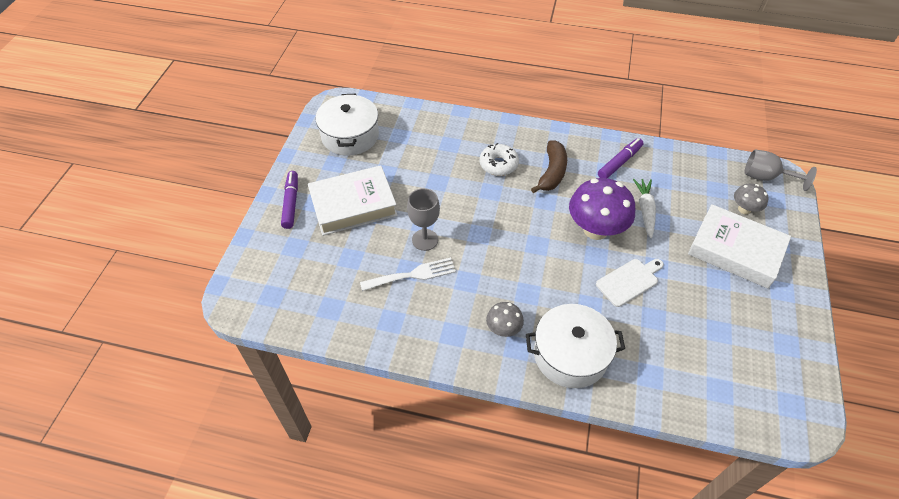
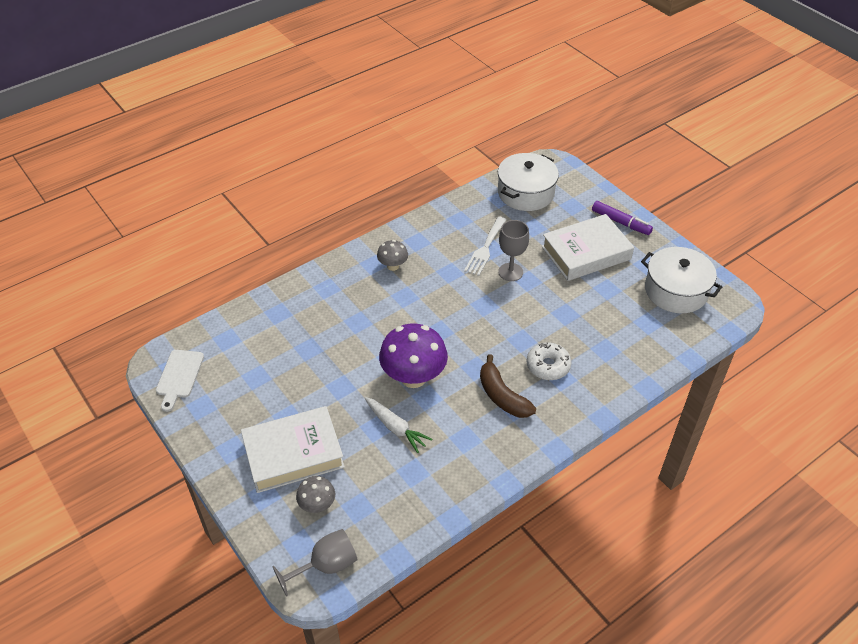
camera: 130 degrees right, 5 degrees down
(353, 205) = (586, 253): white book -> white book turned 45 degrees clockwise
(570, 355) = (338, 285): white pot -> white pot (526, 193)
(619, 162) = (464, 457): purple marker -> none
(629, 281) = (349, 359): white cutting board -> white cutting board (179, 376)

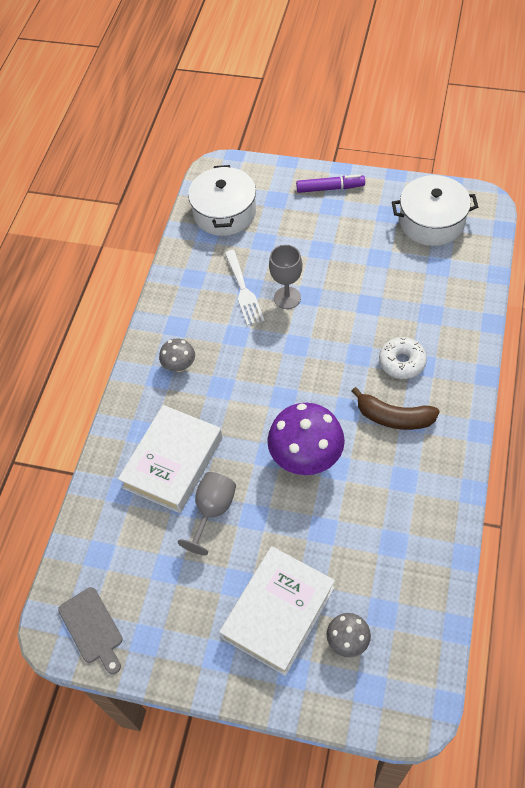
camera: 35 degrees left, 10 degrees up
(179, 376) = (92, 628): white cutting board -> grey cutting board
(326, 566) = (411, 687): grey goblet -> grey goblet (212, 511)
(396, 428) = (339, 516): white carrot -> none
(586, 253) = (330, 236): white book -> white book (173, 462)

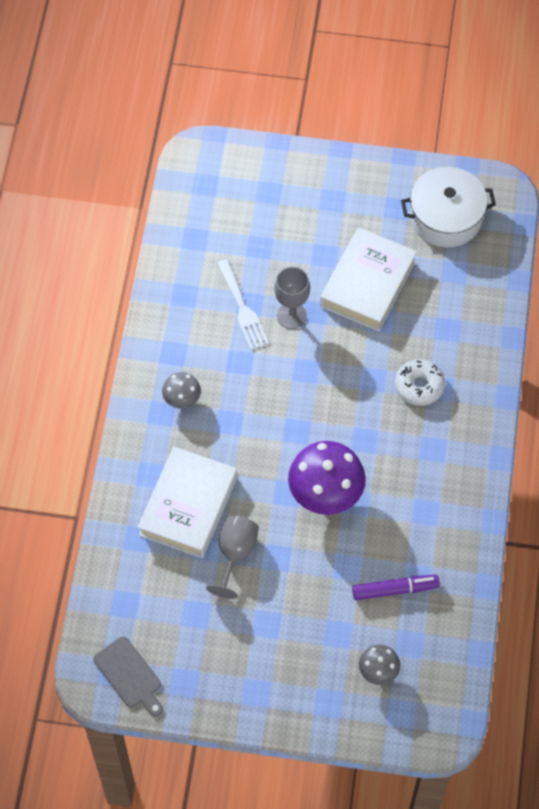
camera: 10 degrees left, 5 degrees up
(224, 213) = (211, 211): white pot -> none
(278, 612) = (310, 649): white book -> white book (368, 284)
(330, 188) = (329, 176): purple marker -> purple marker (394, 589)
(394, 417) = (413, 447): brown banana -> none

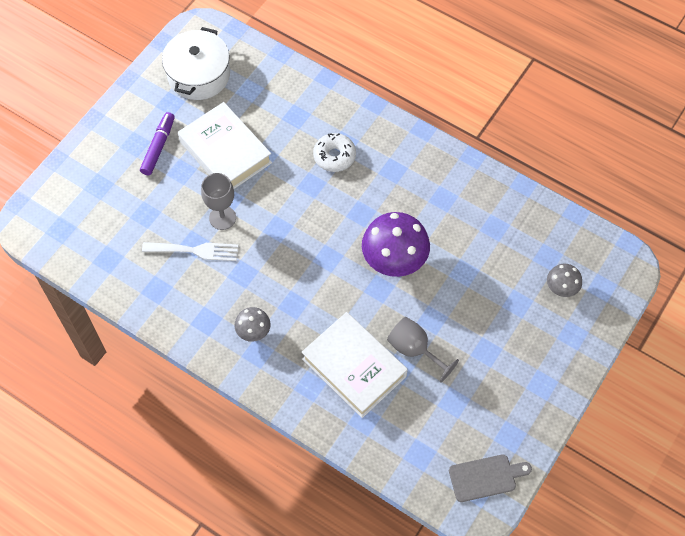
camera: 65 degrees left, 0 degrees up
(394, 589) = (498, 247): purple marker -> purple marker (158, 147)

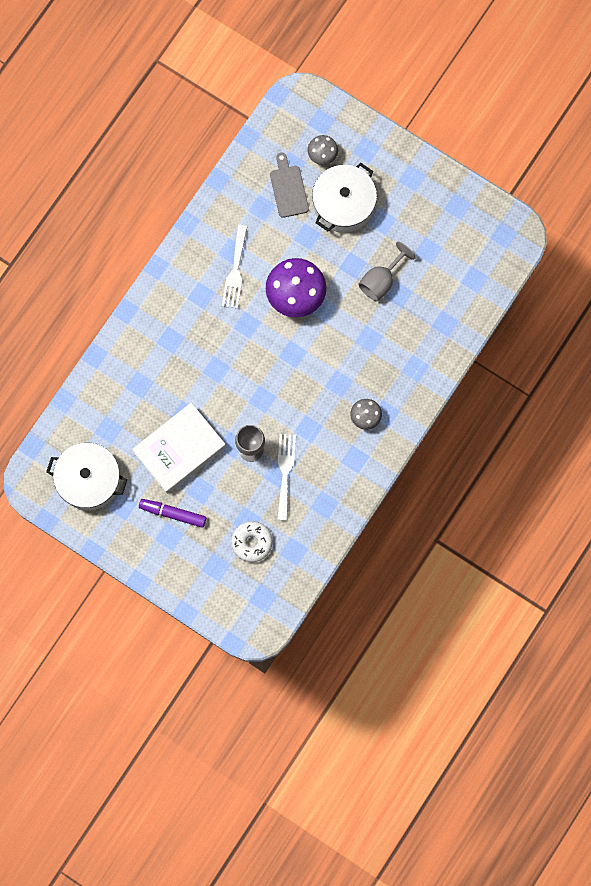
camera: 90 degrees left, 15 degrees up
(334, 156) = (185, 348): white donut -> white donut (252, 542)
(354, 368) = (398, 331): white book -> none
(421, 202) = (235, 271): none -> white fork
(485, 477) = (492, 228): grey cutting board -> grey cutting board (288, 188)
(504, 310) = (343, 204): none -> white pot

